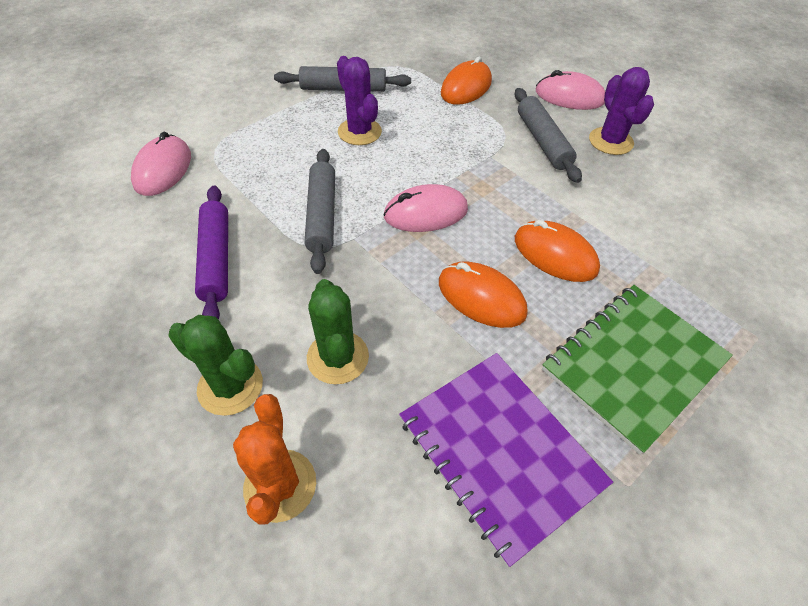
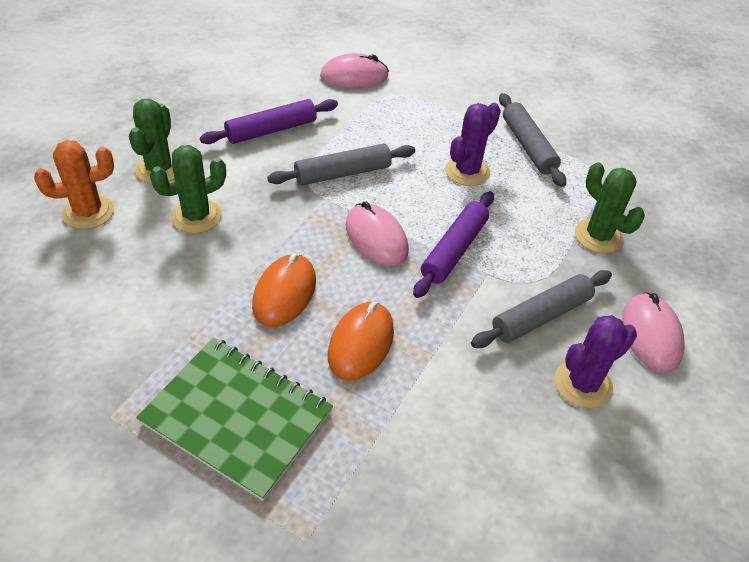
camera: 70 degrees right, 5 degrees down
(457, 167) = (454, 250): none -> purple rolling pin
(466, 87) = (598, 236): orange mouse -> green cactus
(500, 452) = (129, 326): purple notebook -> none

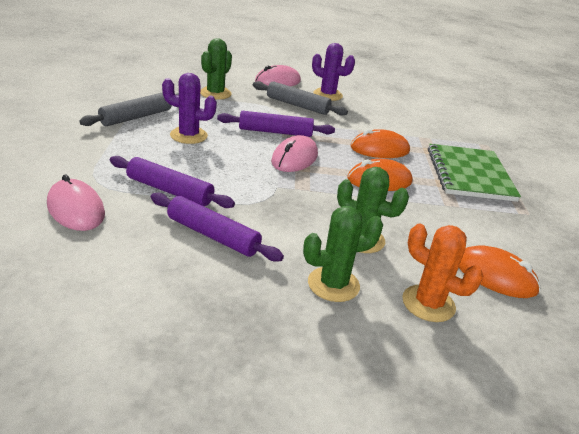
camera: 120 degrees left, 15 degrees down
(67, 284) = (495, 276): none -> orange mouse
(343, 173) = (240, 184): grey rolling pin -> none
(355, 127) = (169, 190): none -> purple rolling pin

